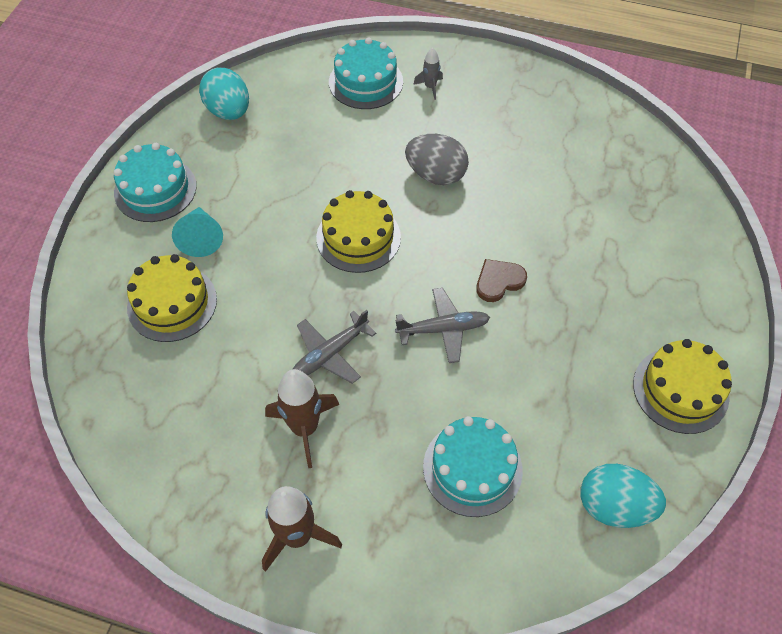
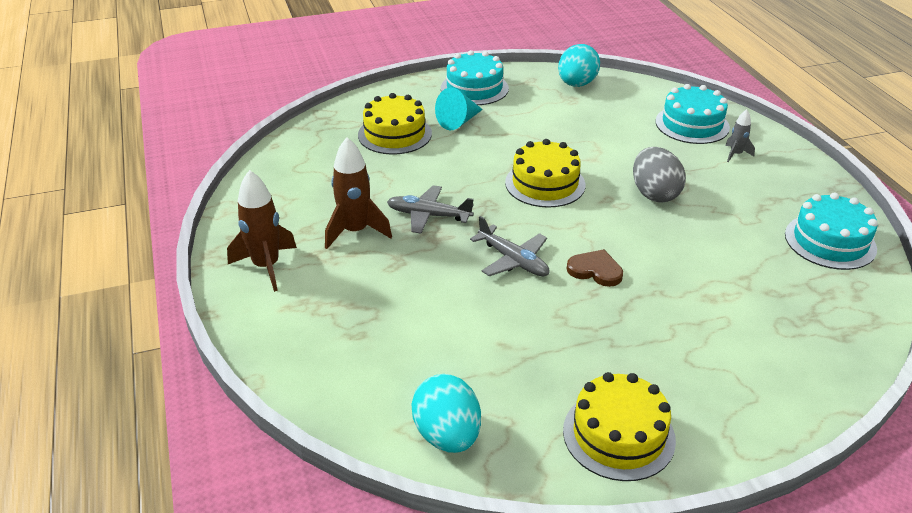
camera: 55 degrees right, 20 degrees down
(472, 468) = (402, 330): turquoise cake -> turquoise cake (830, 241)

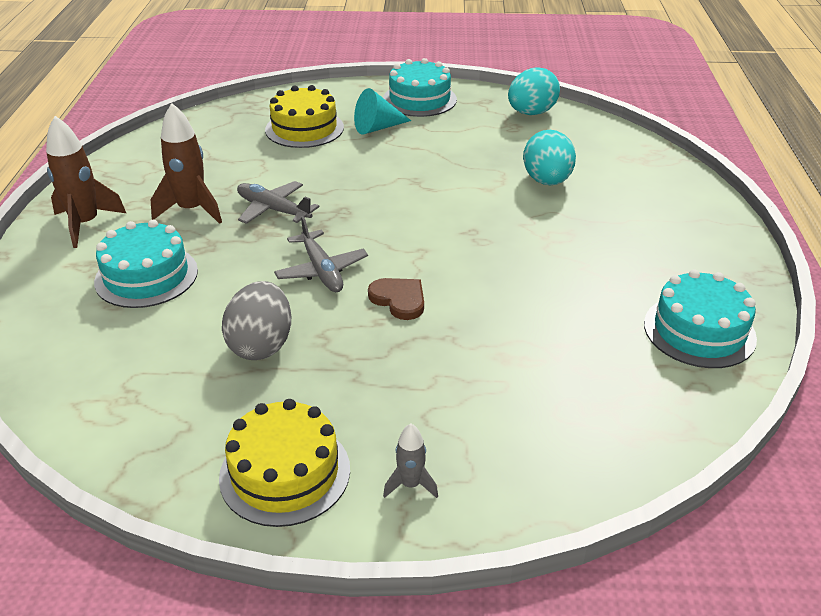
camera: 20 degrees right, 0 degrees up
(447, 435) = (114, 423): turquoise egg -> turquoise egg (547, 181)
(545, 184) = (416, 203): yellow cake -> none
(654, 194) = (528, 237): grey egg -> grey egg (261, 345)
(692, 124) = (630, 175): turquoise cake -> turquoise cake (146, 276)
(735, 154) = (657, 215): grey rocket -> grey rocket (410, 484)

